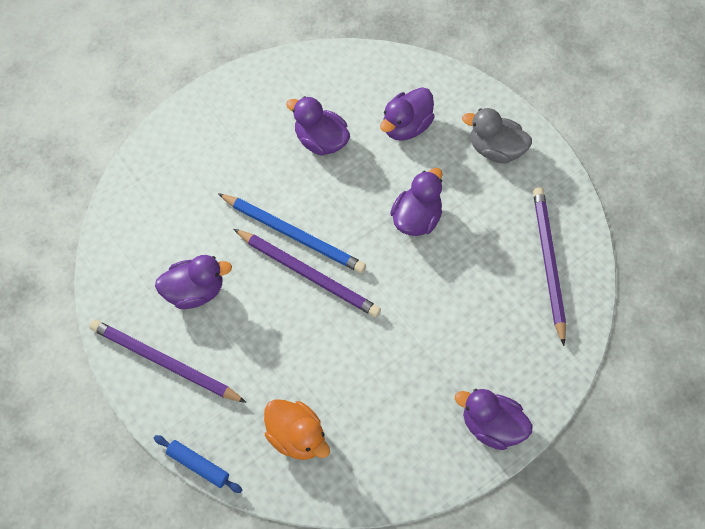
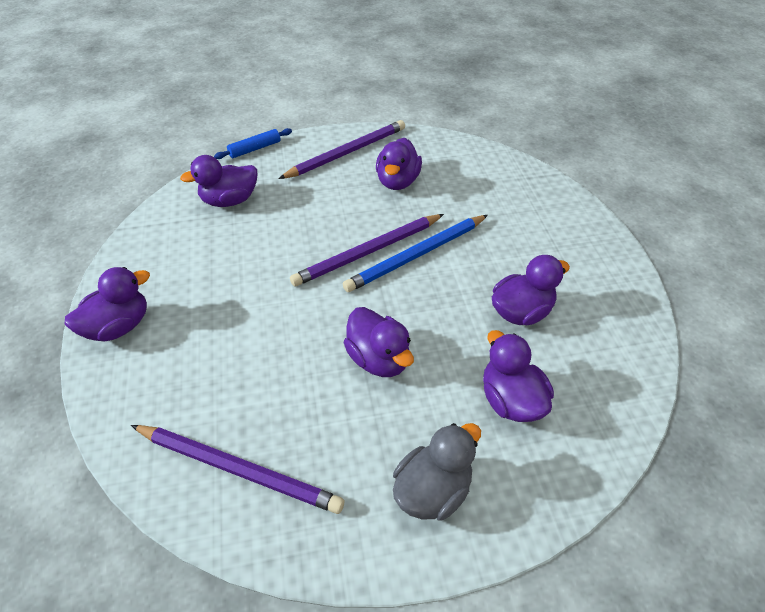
camera: 115 degrees right, 15 degrees down
(297, 437) = (229, 200): orange duck -> purple duck

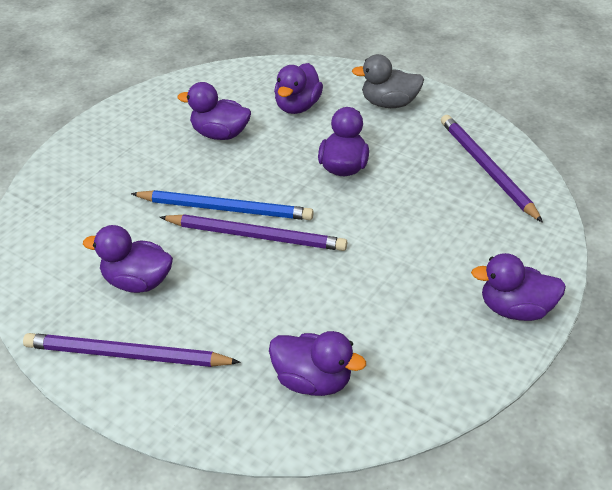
camera: 135 degrees left, 5 degrees down
(255, 149) = (208, 445): blue rolling pin -> none
(397, 181) = (137, 282): purple duck -> purple duck turned 135 degrees counterclockwise

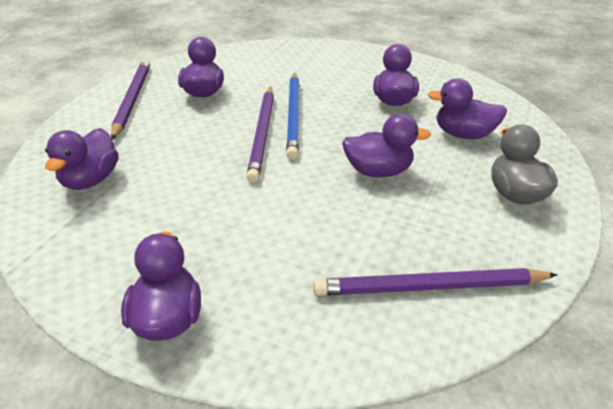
camera: 80 degrees right, 5 degrees down
(486, 169) = (429, 287): purple pencil -> purple pencil turned 150 degrees counterclockwise

